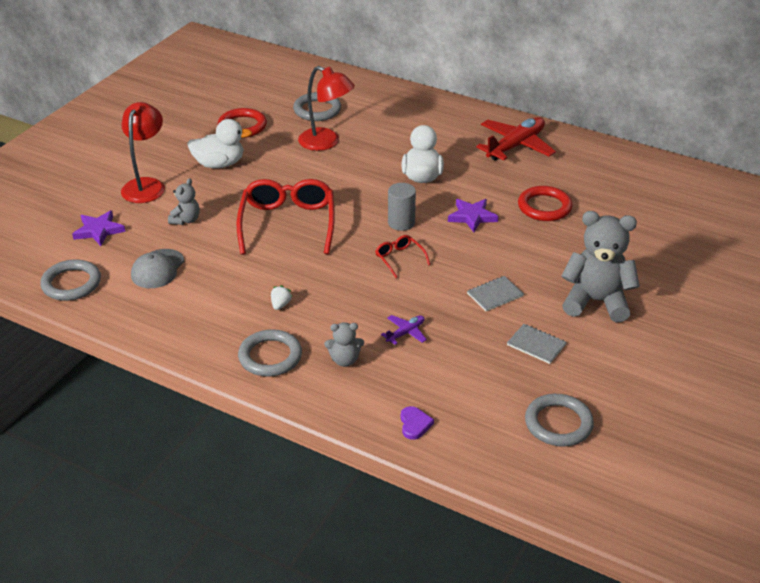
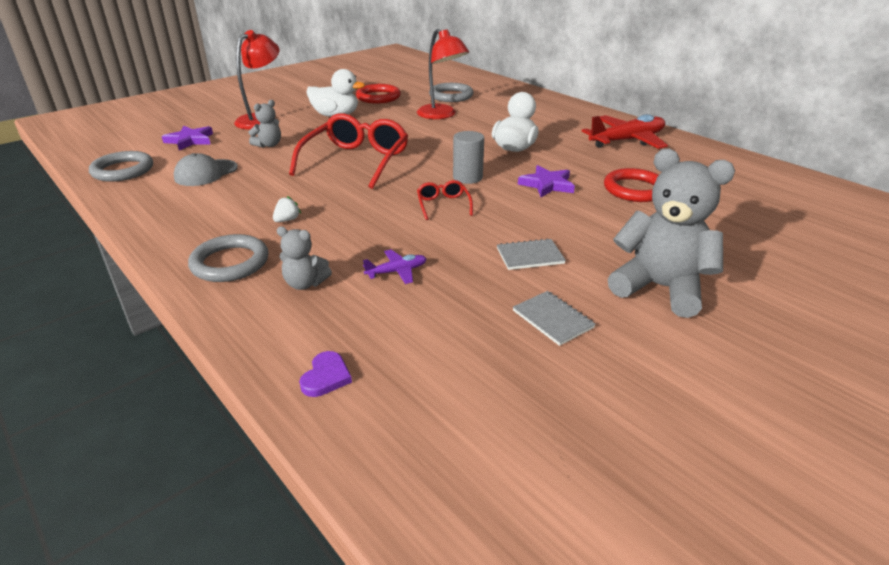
camera: 20 degrees right, 5 degrees down
(558, 423) = (530, 431): grey ring -> none

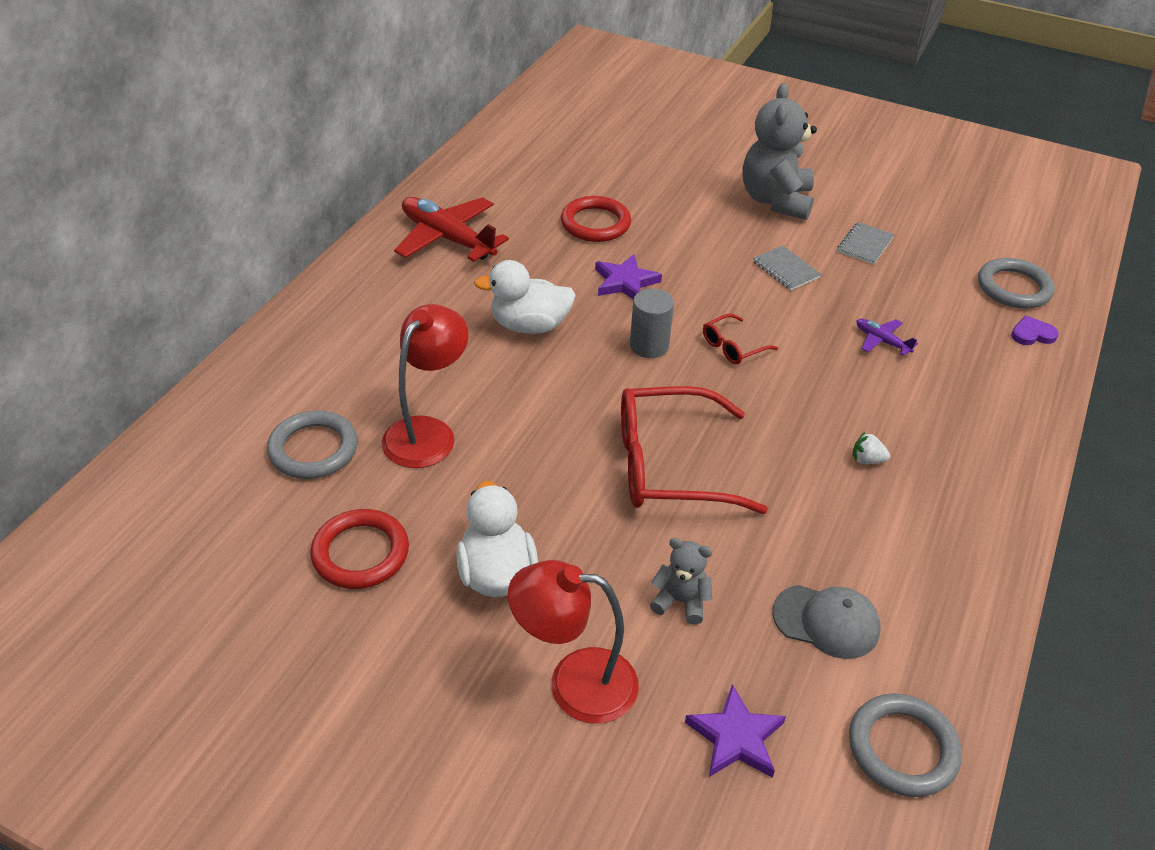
camera: 115 degrees left, 10 degrees up
(230, 263) = (976, 462): grey ring -> grey ring (1013, 288)
(305, 283) = (952, 392): grey teddy bear -> none

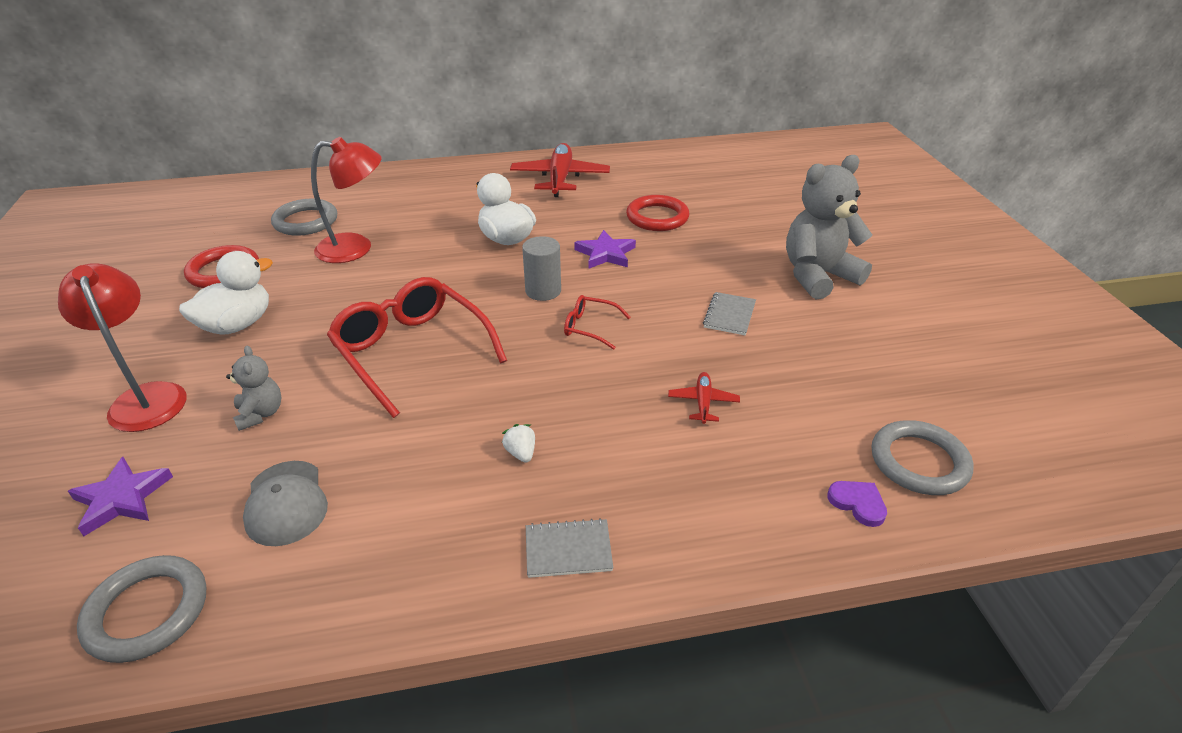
camera: 55 degrees right, 5 degrees down
(865, 245) = (833, 342): grey notebook -> grey notebook (568, 550)
(881, 341) = (703, 402): purple plane -> red plane

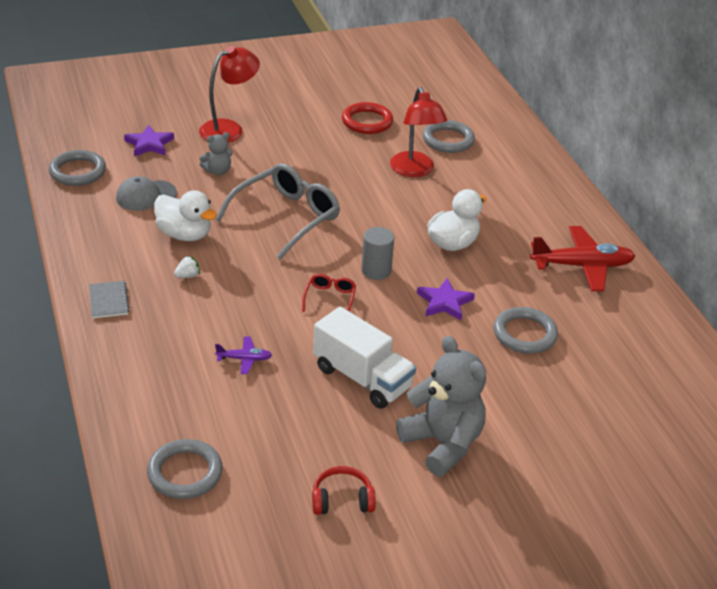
camera: 80 degrees right, 0 degrees up
(237, 325) = (305, 142): white duck -> white duck (184, 234)
(411, 351) = (287, 217): red glasses -> grey glasses
(657, 217) = (524, 334): red ring -> grey ring
(703, 402) = (244, 359): red plane -> purple plane
(729, 315) = (362, 378): grey notebook -> white truck
(858, 503) = (143, 432): purple heart -> none
(916, 342) = (342, 500): none -> red headphones

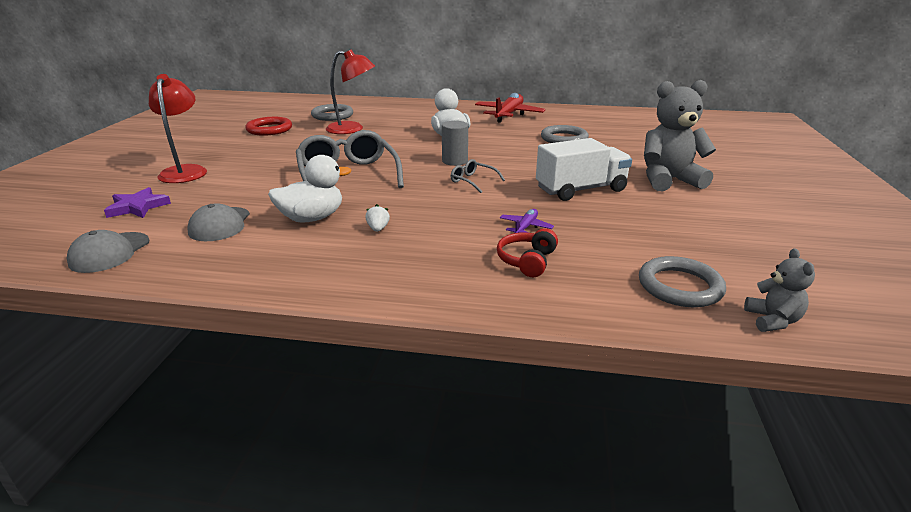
camera: 60 degrees left, 10 degrees down
(78, 171) = (109, 252): grey ring -> grey cap
(109, 301) = (371, 277): grey notebook -> none
(218, 171) = (238, 187): grey teddy bear -> grey teddy bear (772, 320)
(330, 298) = (473, 181): red glasses -> grey glasses
(342, 500) = (728, 224): red headphones -> red headphones (527, 261)
(444, 302) = (512, 150): purple star -> none

